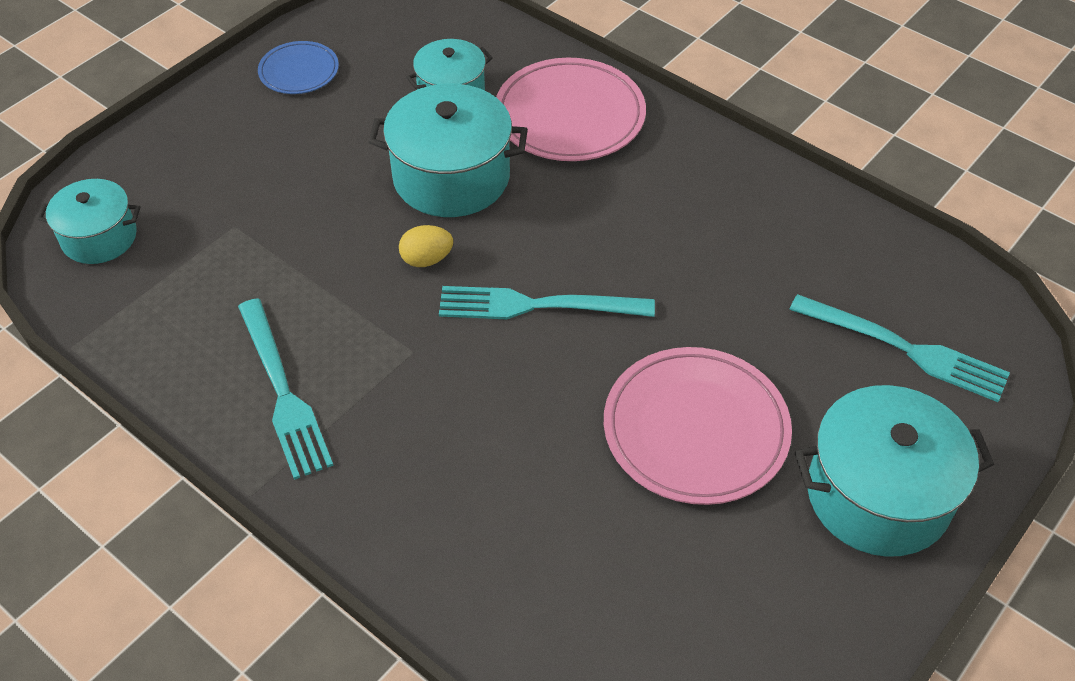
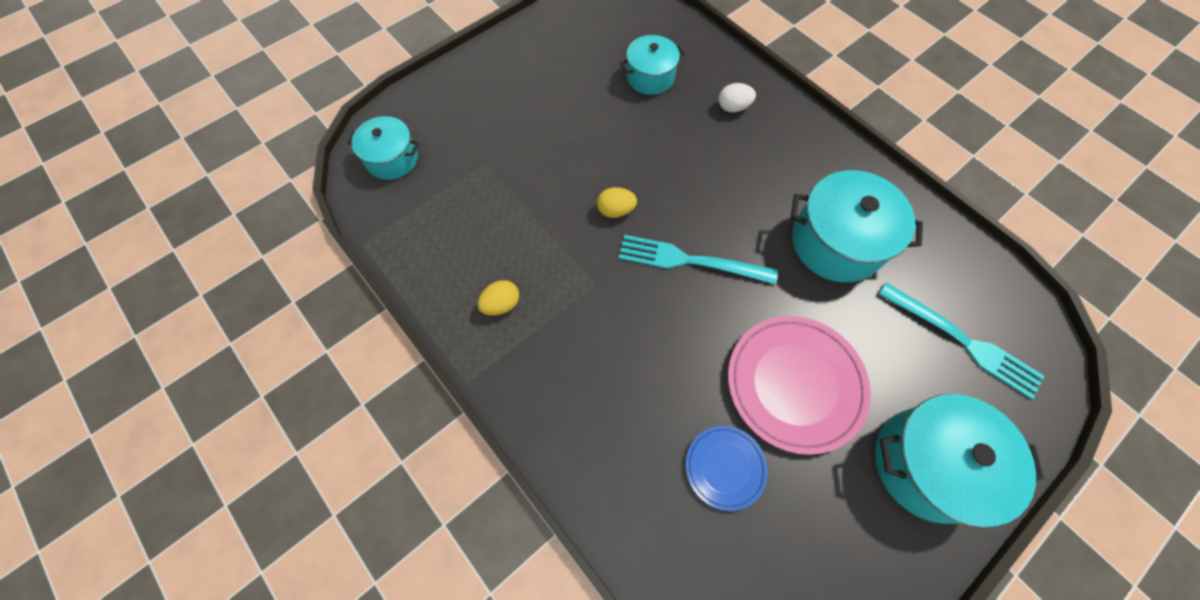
camera: 10 degrees right, 15 degrees up
(284, 394) = (501, 304): turquoise fork -> yellow egg
(299, 71) = (545, 46): blue plate -> blue plate (725, 467)
(451, 177) = (642, 146): turquoise pot -> turquoise pot (836, 242)
(569, 116) = (733, 107): pink plate -> white egg

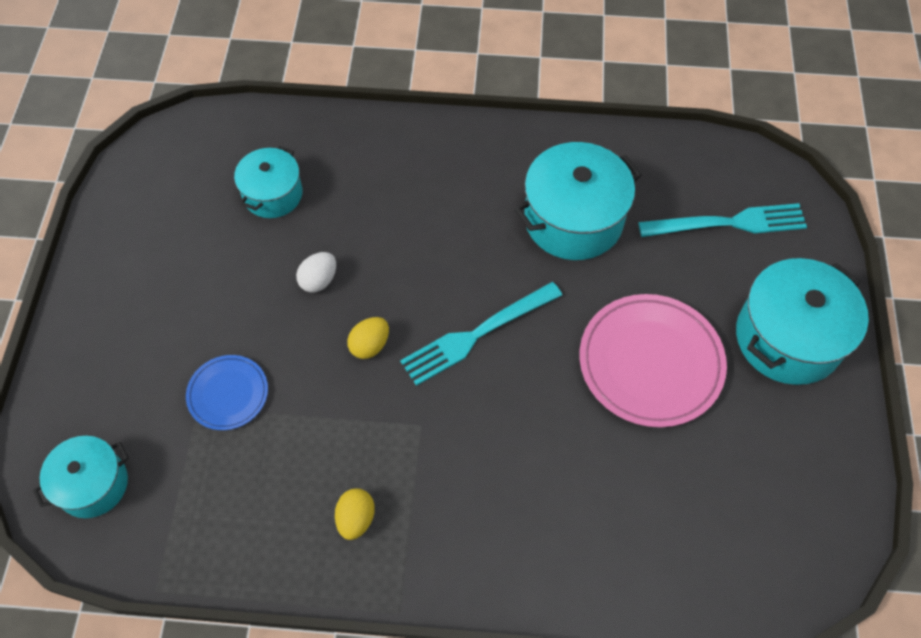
camera: 45 degrees left, 5 degrees down
(725, 467) = (664, 475): blue plate -> blue plate (228, 394)
(733, 107) = (377, 166): white egg -> white egg (319, 280)

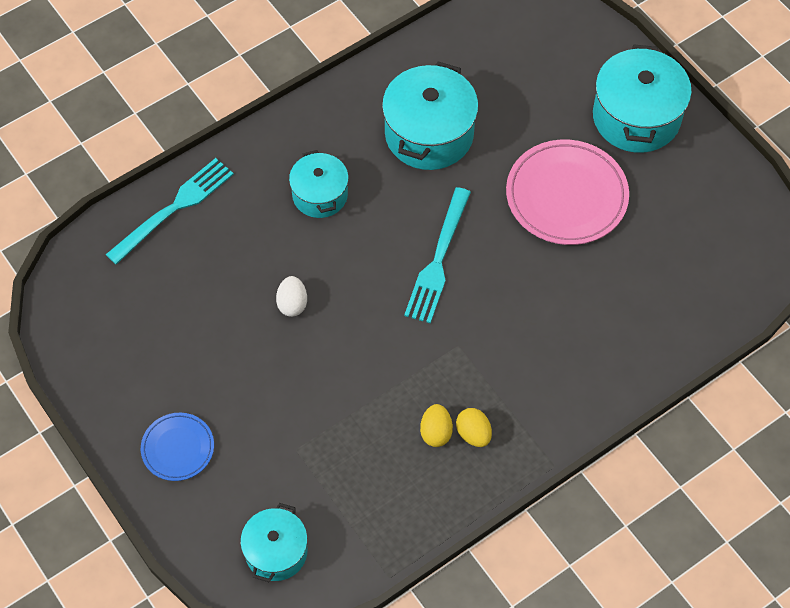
camera: 40 degrees left, 0 degrees up
(228, 394) = (308, 425): blue plate -> blue plate (178, 448)
(273, 194) = (194, 268): turquoise pot -> turquoise pot (320, 195)
(370, 345) = (373, 320): yellow egg -> yellow egg (436, 432)
(730, 223) = (535, 63): turquoise fork -> turquoise fork (175, 207)

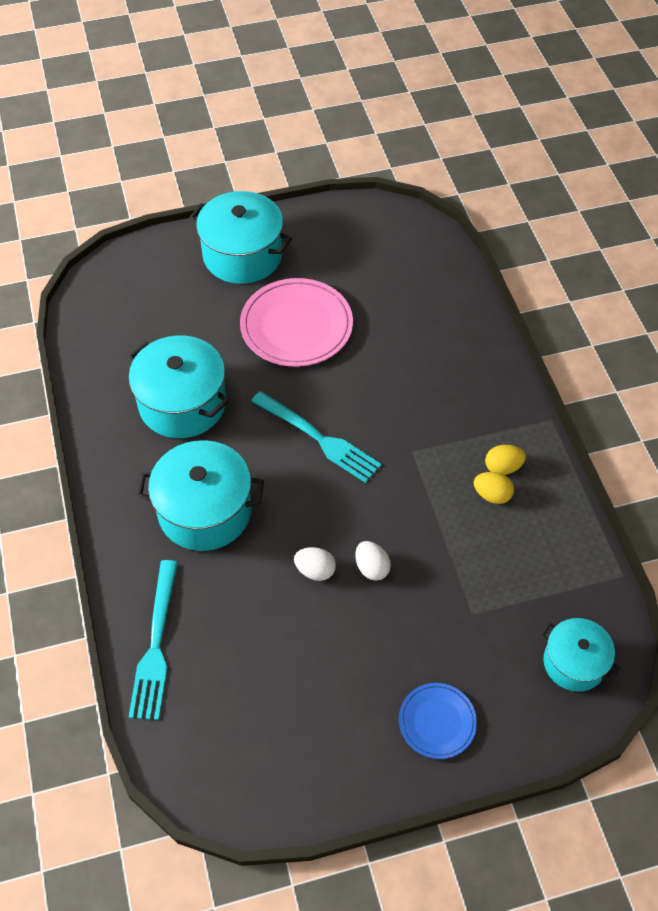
camera: 70 degrees left, 5 degrees down
(175, 207) = (156, 646): turquoise fork -> turquoise fork turned 150 degrees counterclockwise
(313, 349) = (371, 568): none -> white egg
(320, 195) = (205, 511): turquoise pot -> turquoise pot, size x1.64

